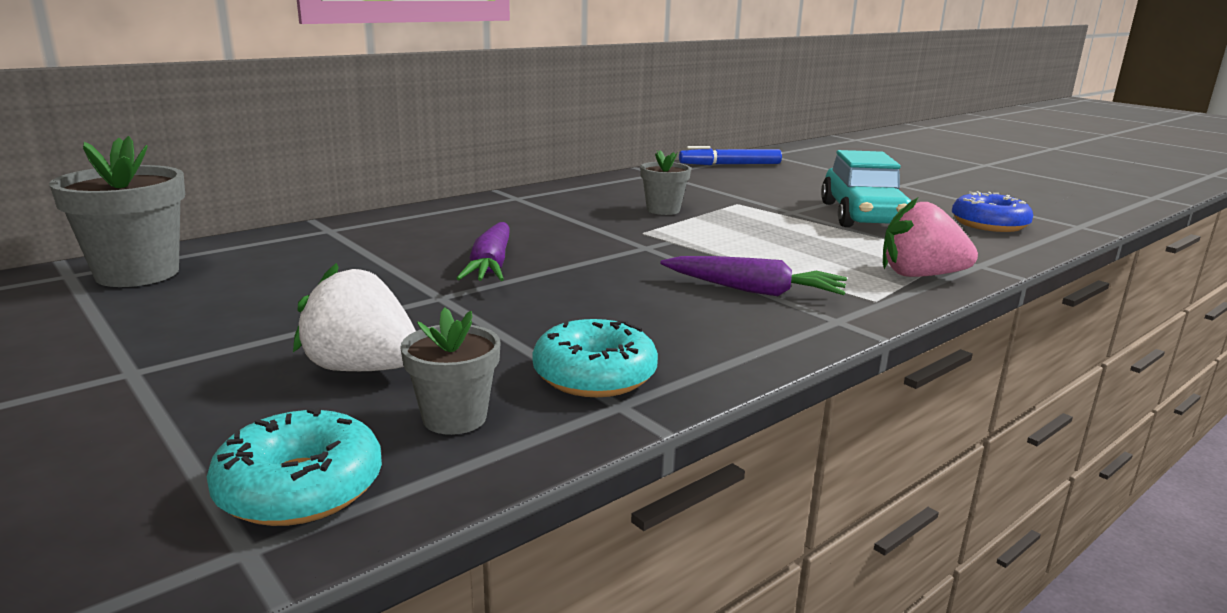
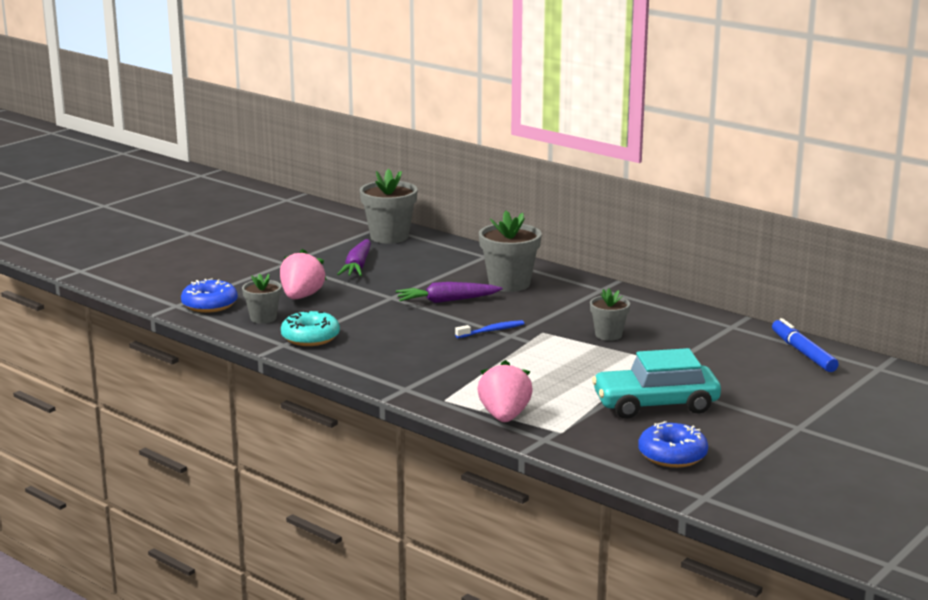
camera: 80 degrees right, 0 degrees up
(300, 488) = (209, 305): turquoise donut -> blue donut
(362, 369) = (301, 297): white strawberry -> pink strawberry
(456, 229) = (509, 284): none -> grey flower pot
(625, 254) = (492, 331): none -> blue toothbrush
(754, 291) = (443, 367): purple carrot -> purple carrot (357, 266)

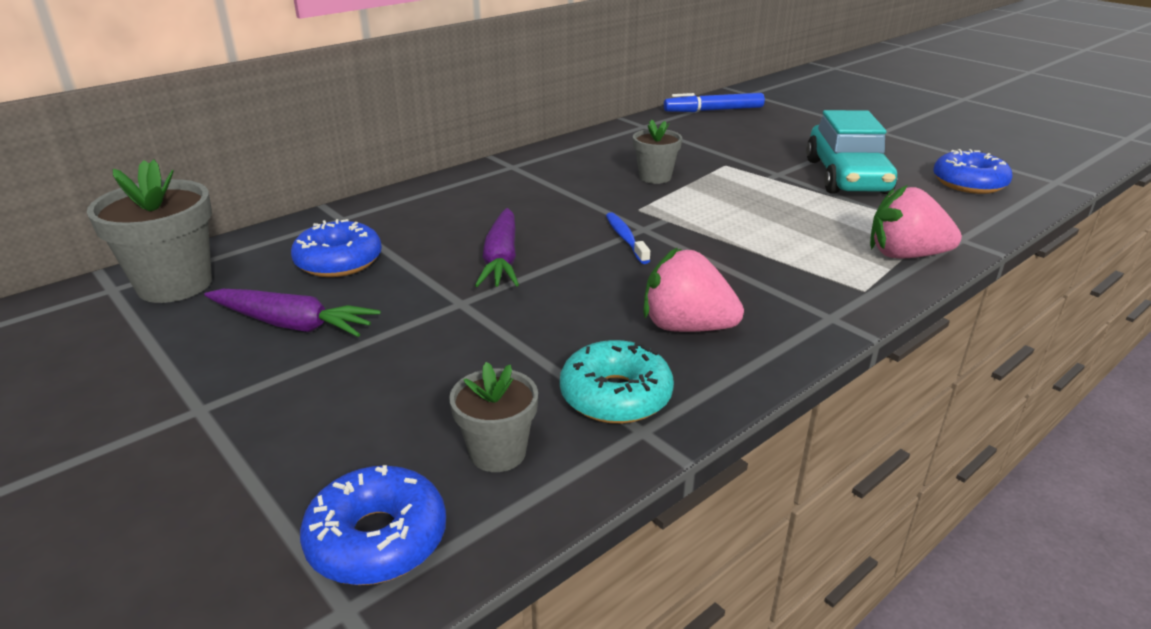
camera: 80 degrees left, 10 degrees up
(301, 297) = (405, 396): pink strawberry -> pink strawberry (686, 327)
(428, 264) = (339, 261): none -> blue donut
(509, 284) = (461, 213): grey flower pot -> none

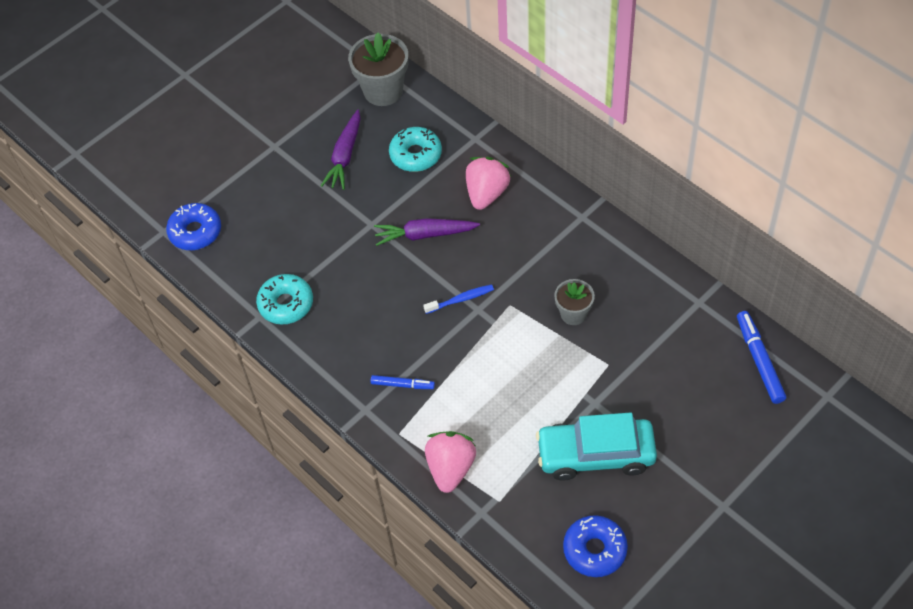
camera: 90 degrees right, 25 degrees up
(339, 261) = (415, 155): blue donut -> turquoise donut
(497, 452) = (244, 262): grey flower pot -> none
(686, 327) = (350, 334): pink strawberry -> pink strawberry (486, 193)
(777, 285) = (402, 385): none -> blue marker

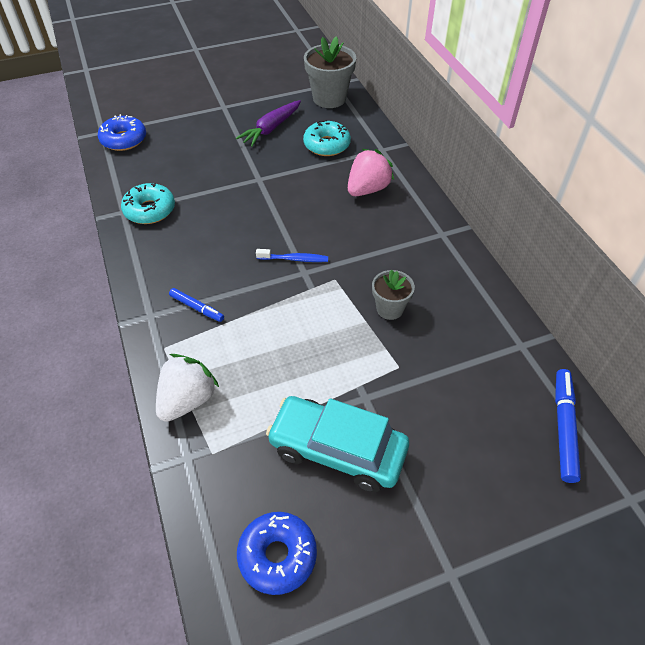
camera: 20 degrees right, 5 degrees down
(425, 235) = (296, 201): purple carrot -> none
(450, 468) = (187, 400): pink strawberry -> white strawberry

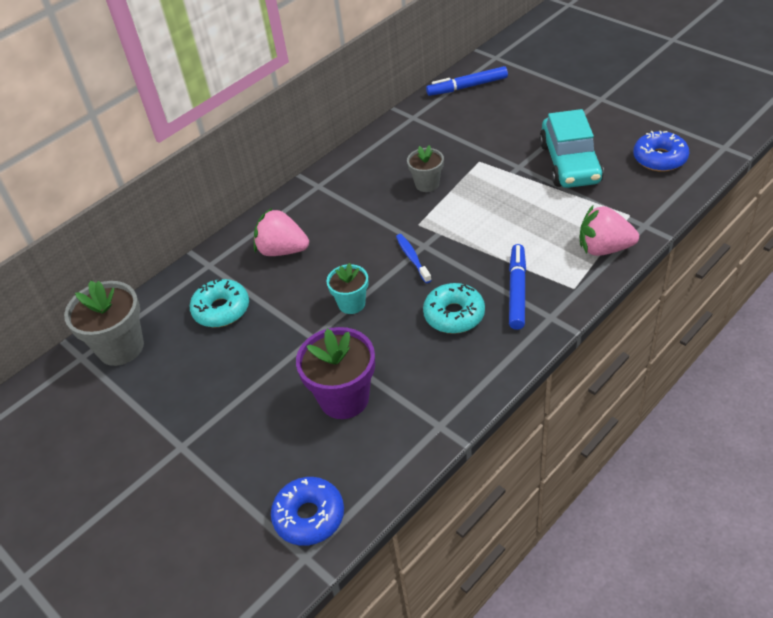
camera: 110 degrees left, 5 degrees down
(150, 210) = (421, 402): turquoise donut -> turquoise donut (454, 315)
(187, 400) = (604, 248): white strawberry -> pink strawberry
(190, 177) = (344, 398): none -> purple flower pot
(196, 307) = (517, 291): blue marker -> blue marker, size x1.62
(271, 128) = (211, 372): purple carrot -> none
(274, 207) = (351, 304): none -> turquoise flower pot

